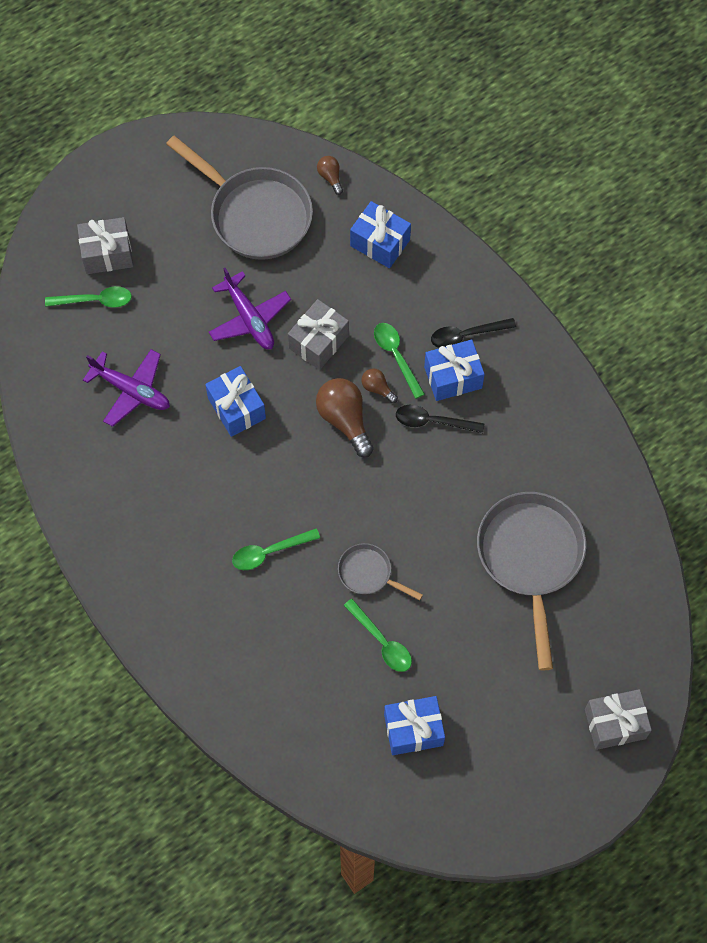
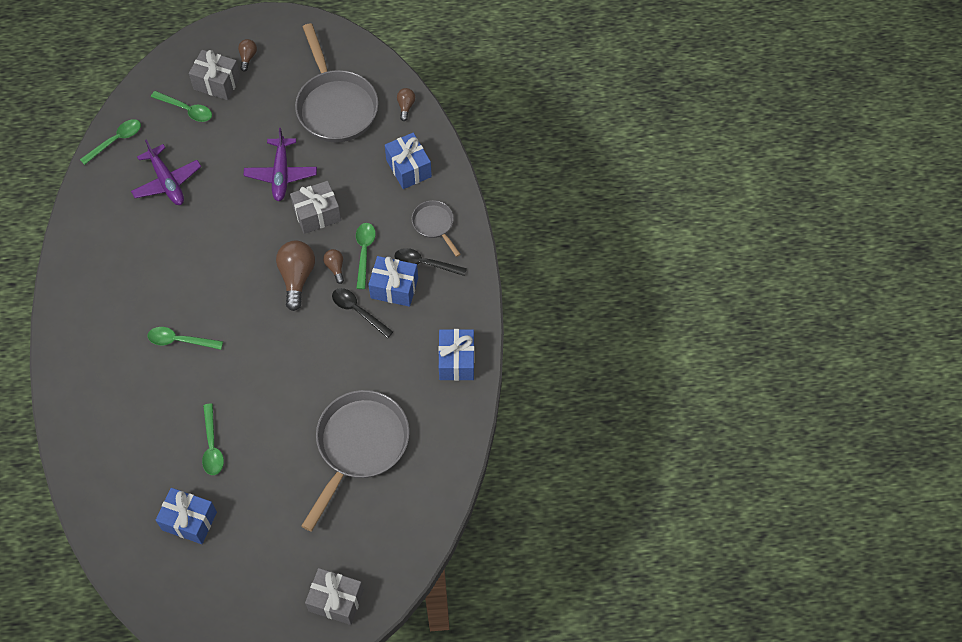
camera: 30 degrees right, 5 degrees down
(41, 374) = (116, 140): none -> green spoon
(121, 208) = (248, 57): none -> brown light bulb
(236, 408) = (228, 230): blue gift -> blue gift (456, 361)
(368, 573) = (237, 393): grey pan -> grey pan (434, 224)

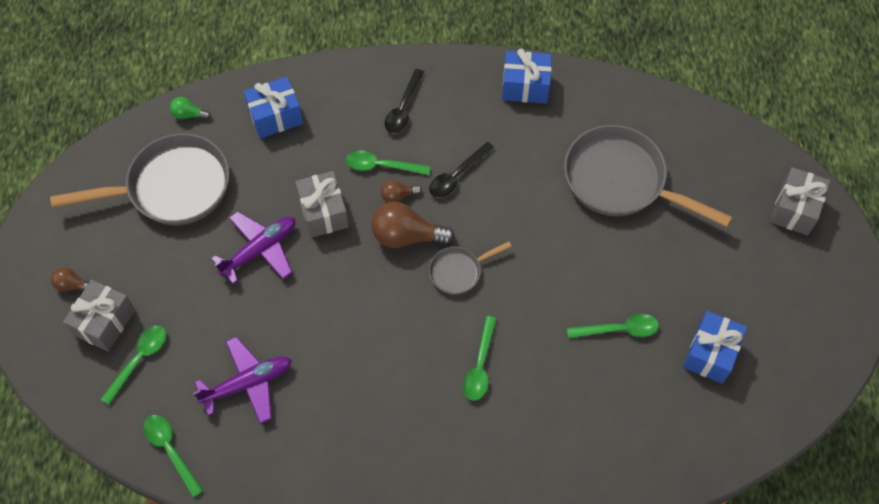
camera: 85 degrees left, 0 degrees up
(281, 174) = (260, 250): purple plane -> purple plane turned 45 degrees counterclockwise
(394, 288) = (431, 139): blue gift -> none
(406, 106) = (188, 115): brown light bulb -> green light bulb
(434, 224) = (354, 96): grey pan -> grey pan (458, 271)

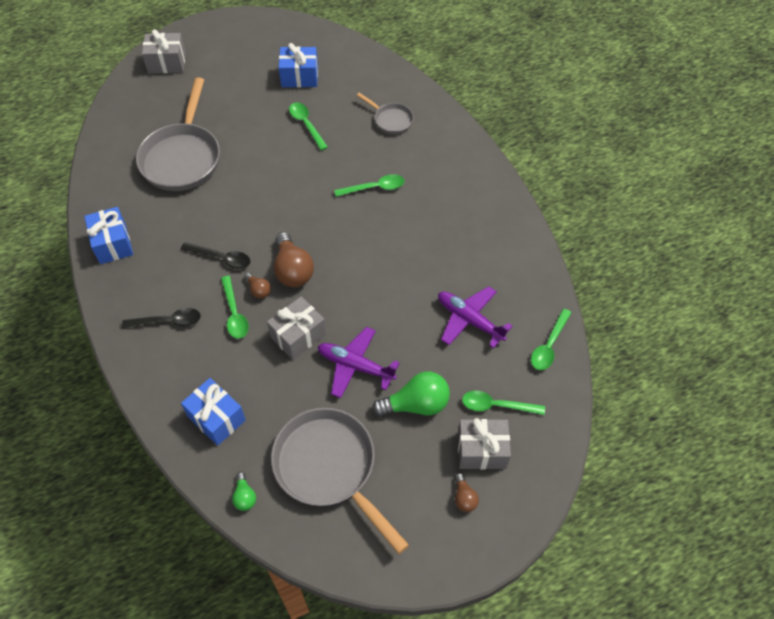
camera: 115 degrees left, 5 degrees down
(186, 286) = (416, 404): none -> green light bulb
(458, 271) = (307, 226): grey pan -> grey pan (391, 120)

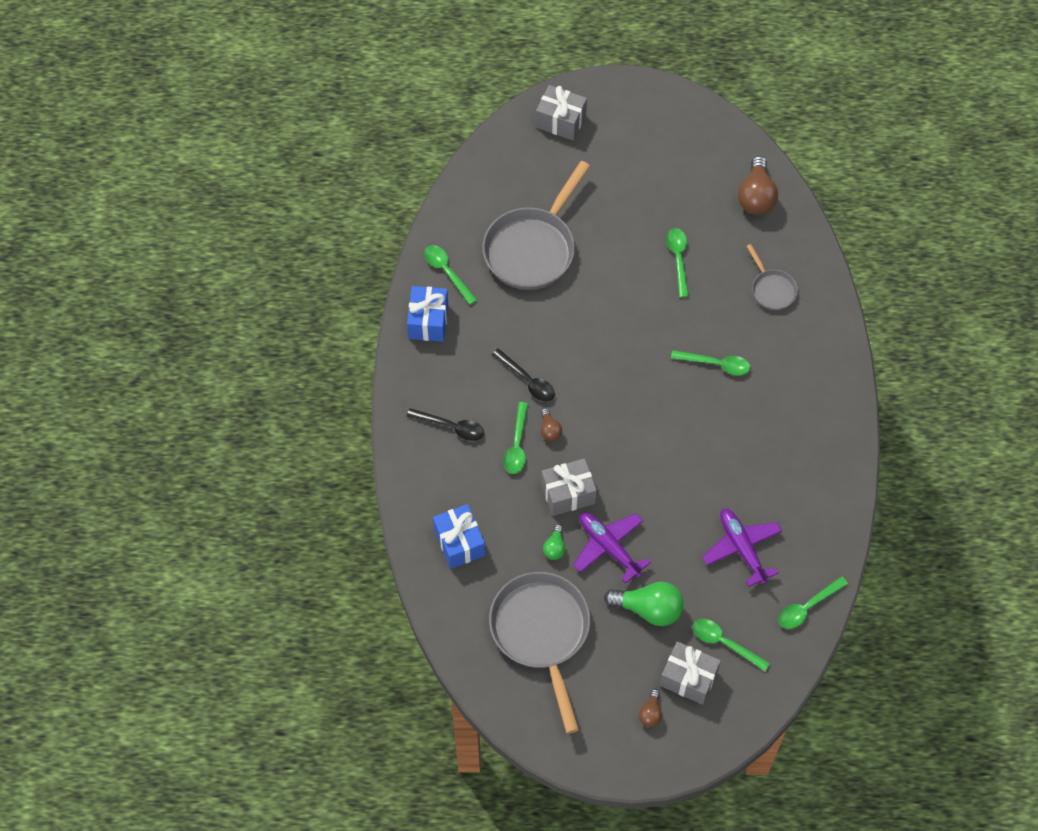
camera: 25 degrees right, 5 degrees up
(114, 200) = (447, 272): none -> green spoon
(244, 496) = (456, 625): green light bulb -> green light bulb (554, 547)
(293, 270) = (592, 422): brown light bulb -> brown light bulb (756, 197)
(299, 77) = (697, 195): blue gift -> none

